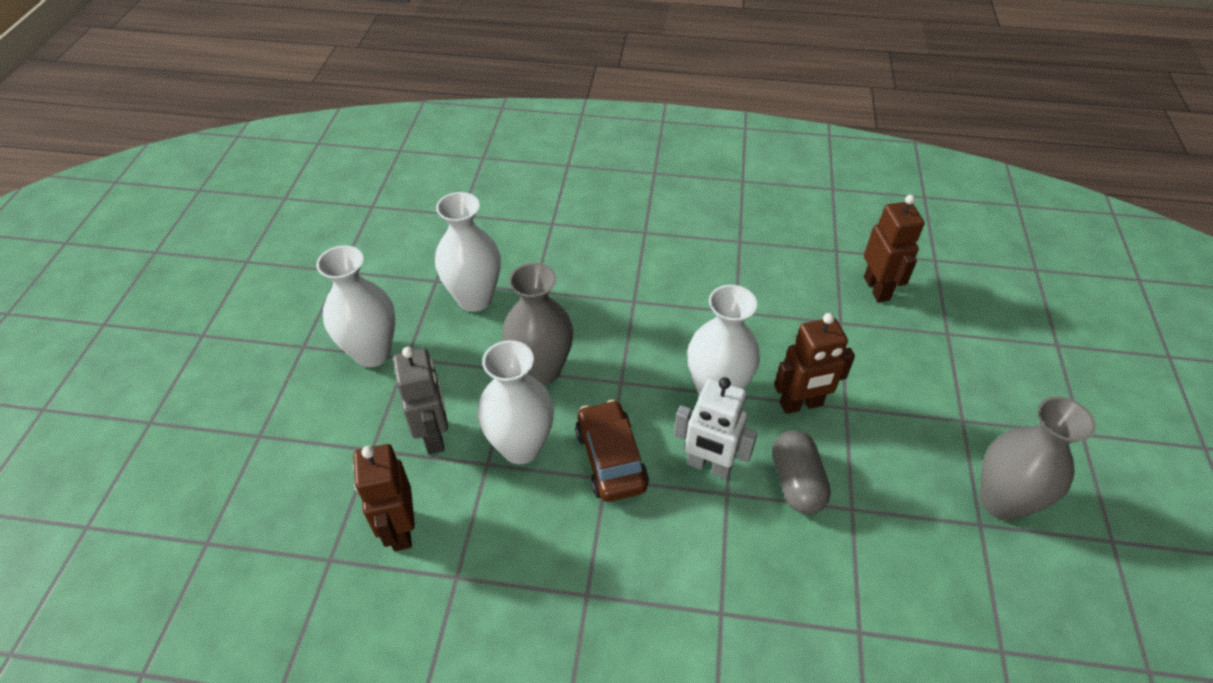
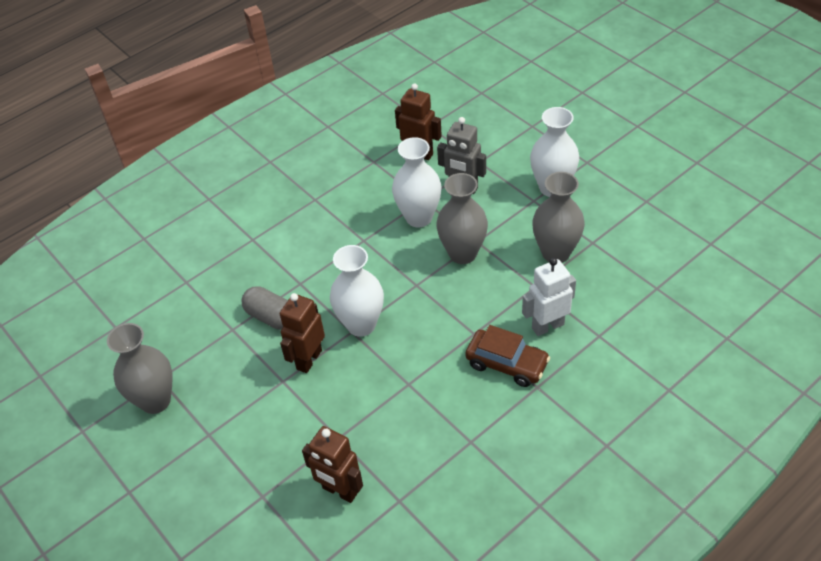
camera: 135 degrees right, 0 degrees up
(475, 299) = (555, 253): white vase -> grey vase
(611, 459) = (371, 249): brown car -> brown car (506, 364)
(708, 466) = (322, 286): white robot -> white robot (547, 326)

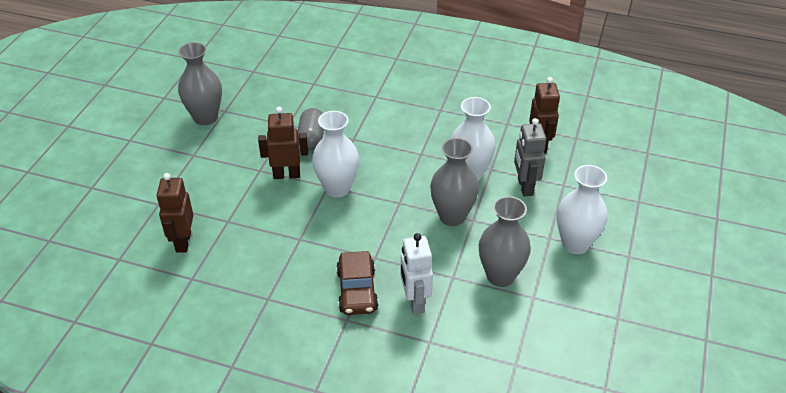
camera: 55 degrees right, 5 degrees down
(547, 326) = (415, 302): white robot -> white robot turned 135 degrees counterclockwise

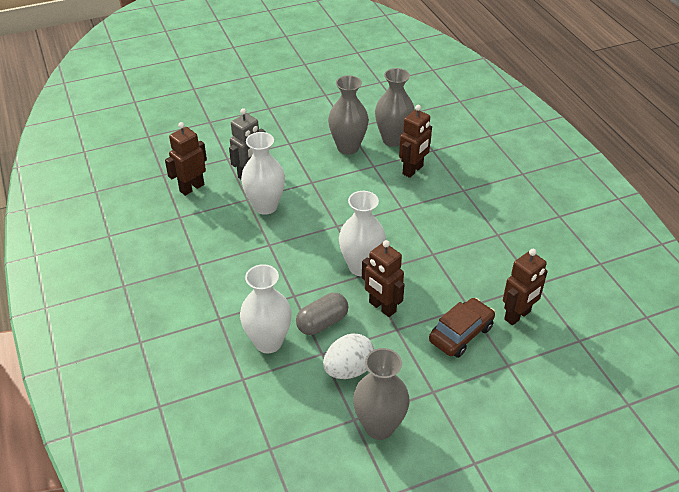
camera: 130 degrees left, 0 degrees up
(260, 128) = (348, 369): none -> white egg
(357, 290) = (437, 199): brown car -> brown car (461, 334)
(415, 302) = (413, 170): white robot -> brown robot
(452, 216) = (320, 192): grey vase -> grey vase (393, 140)
(575, 244) = (282, 131): white vase -> white vase (268, 342)

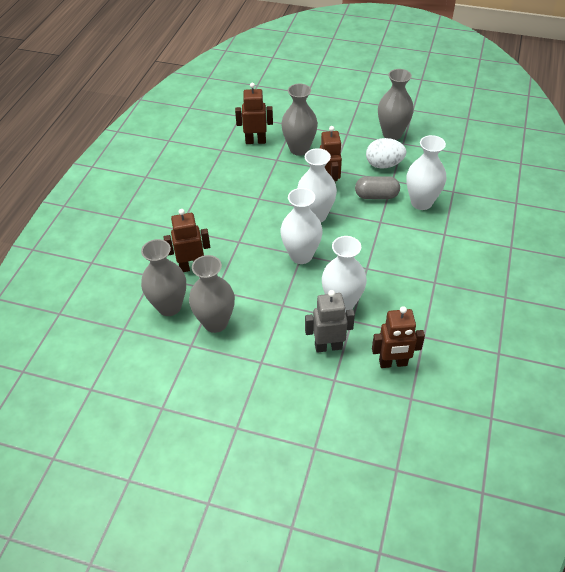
camera: 140 degrees left, 5 degrees up
(336, 224) = (301, 255): none -> white vase
(461, 334) = (299, 149): brown car -> grey vase

